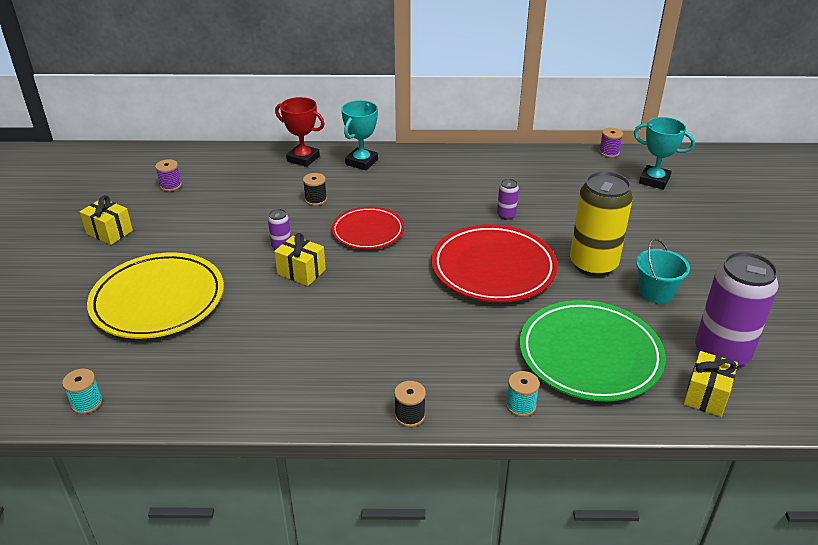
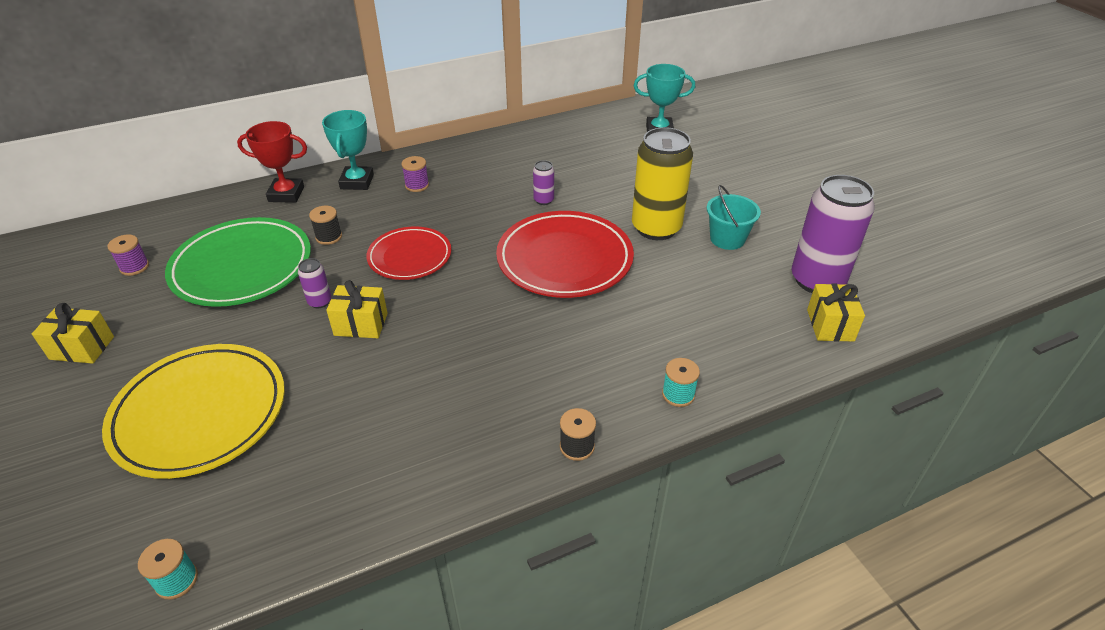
camera: 25 degrees left, 5 degrees up
(590, 355) = (708, 320): green plate -> green plate (242, 267)
(609, 152) = (602, 113): purple spool -> purple spool (417, 185)

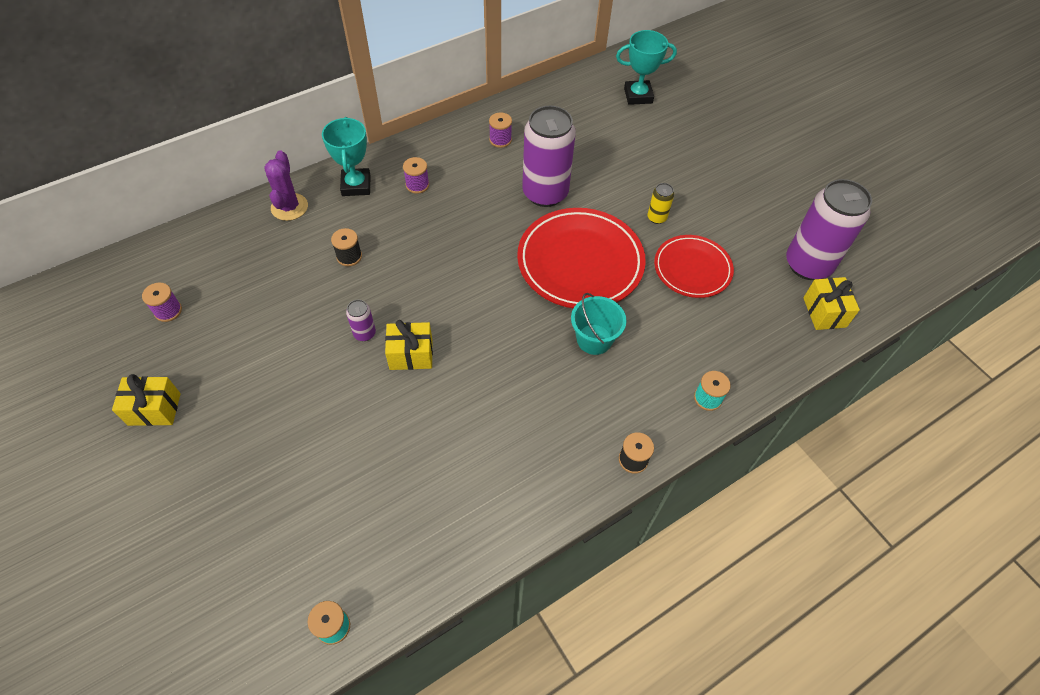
camera: 10 degrees left, 15 degrees up
(200, 413) = (294, 466): yellow plate -> none
(242, 267) = (276, 300): green plate -> none
(286, 194) = (289, 207): red trophy -> purple cactus
(410, 257) = (434, 273): red plate -> red plate (692, 269)
(510, 156) = (500, 140): none -> purple spool
(543, 200) = (545, 193): purple can -> purple can, size x2.34
(656, 228) = (656, 218): yellow can -> yellow can, size x0.43
(727, 239) = (723, 224): turquoise bucket -> turquoise bucket (594, 339)

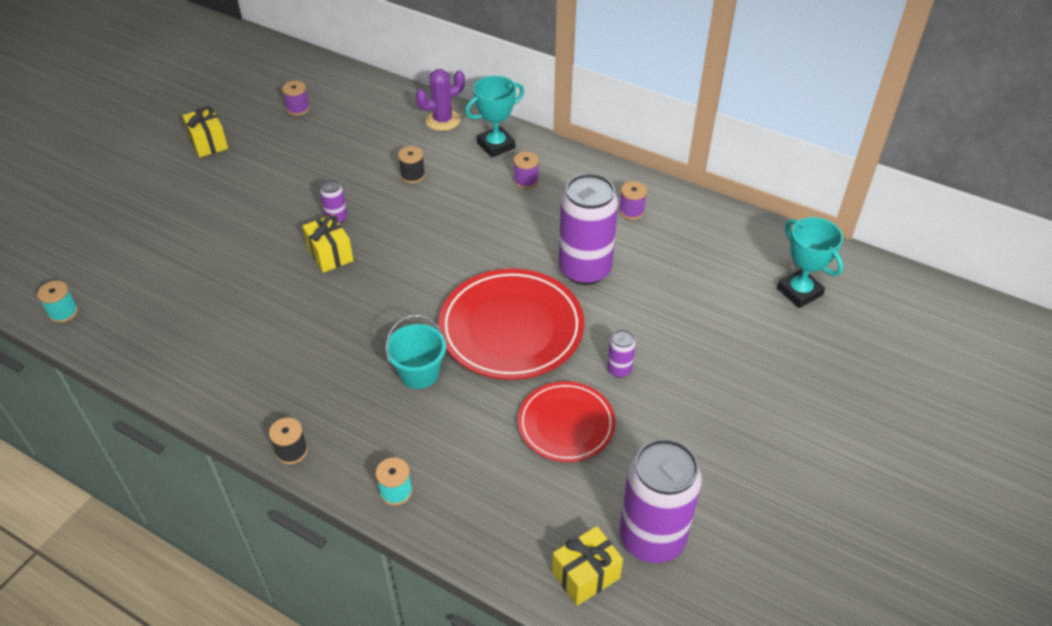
camera: 65 degrees right, 10 degrees down
(656, 218) = (619, 370): yellow can -> purple can

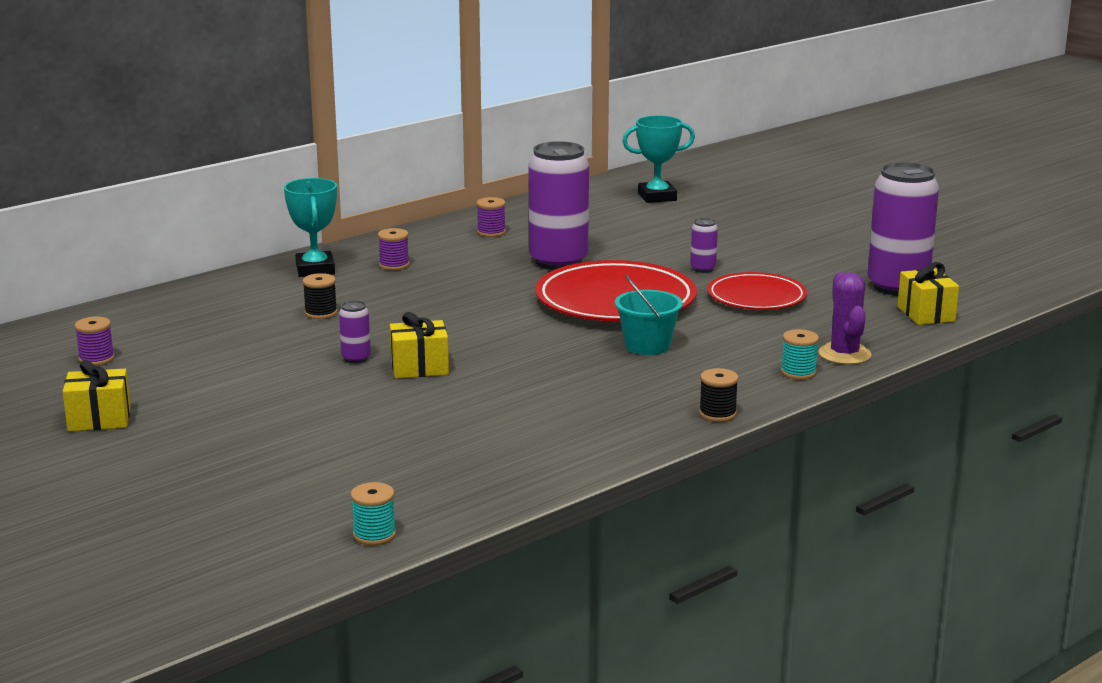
camera: 70 degrees left, 25 degrees down
(442, 120) = (233, 287): purple cactus -> purple cactus (844, 354)

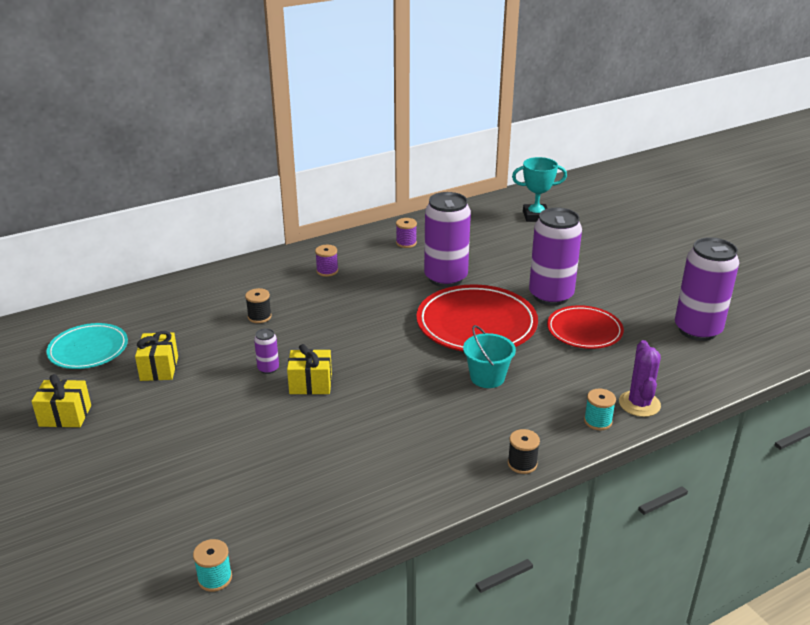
camera: 10 degrees right, 10 degrees up
(96, 359) = (88, 350): purple spool -> turquoise plate
(315, 269) = (271, 270): turquoise trophy -> none
(703, 269) = (551, 296): purple can -> purple can, size x2.34
(926, 314) = (714, 363): yellow gift -> yellow gift (159, 368)

